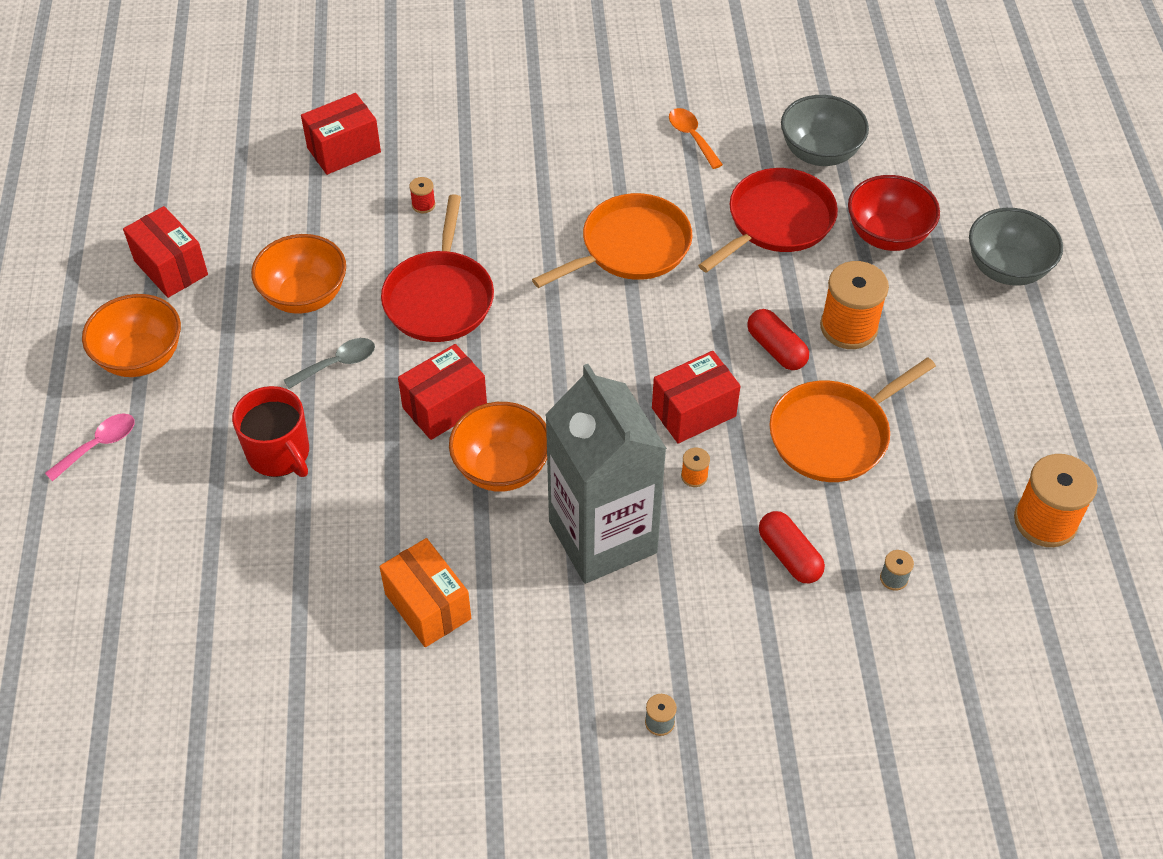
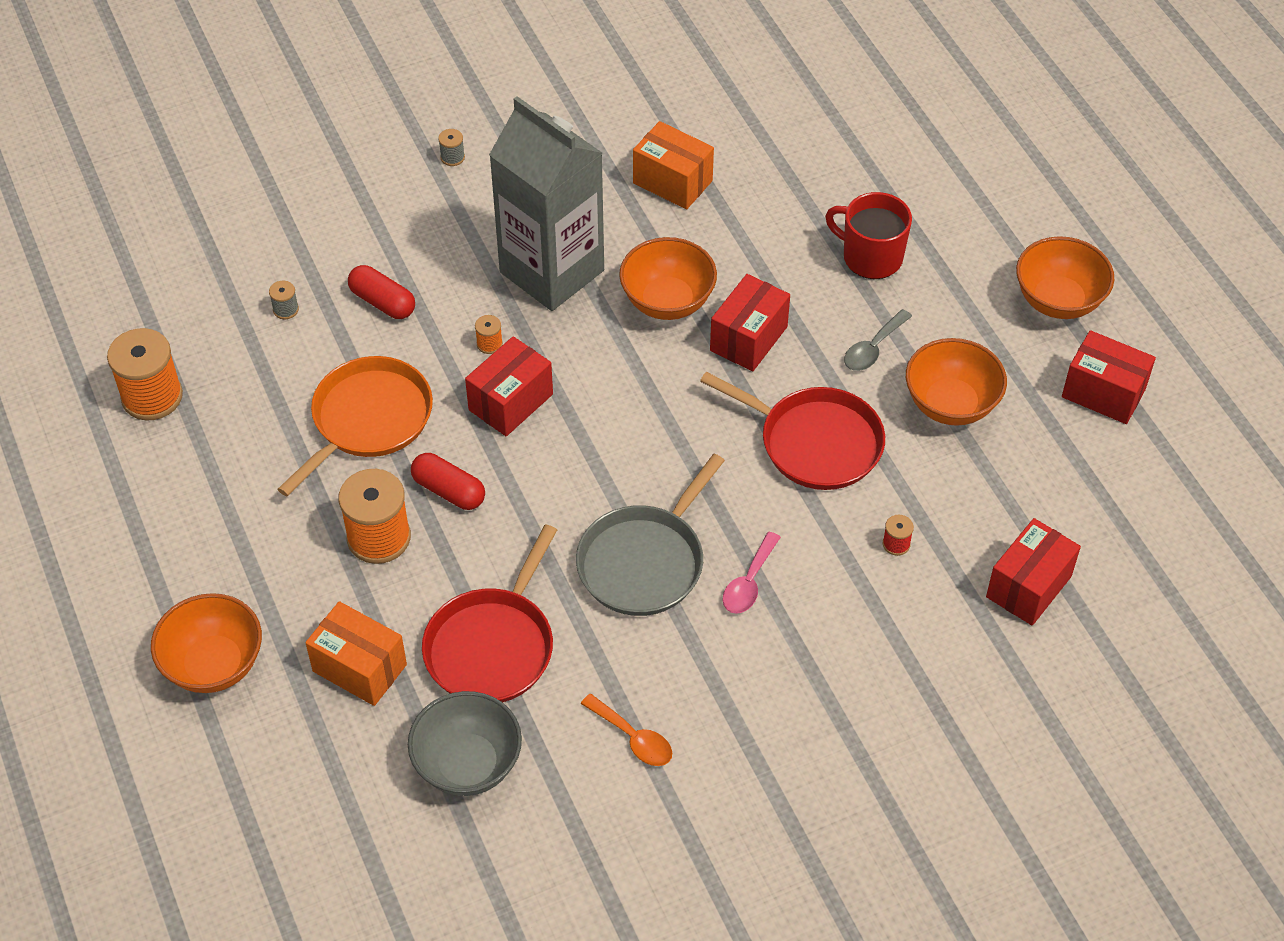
camera: 160 degrees right, 0 degrees up
(98, 445) = (1031, 219): pink spoon -> pink spoon (749, 582)
(440, 298) = (815, 442): red pan -> red pan turned 135 degrees clockwise
(631, 247) = (644, 562): orange pan -> grey pan
(887, 235) = (359, 668): red bowl -> orange box
(1006, 269) = (214, 665): grey bowl -> orange bowl

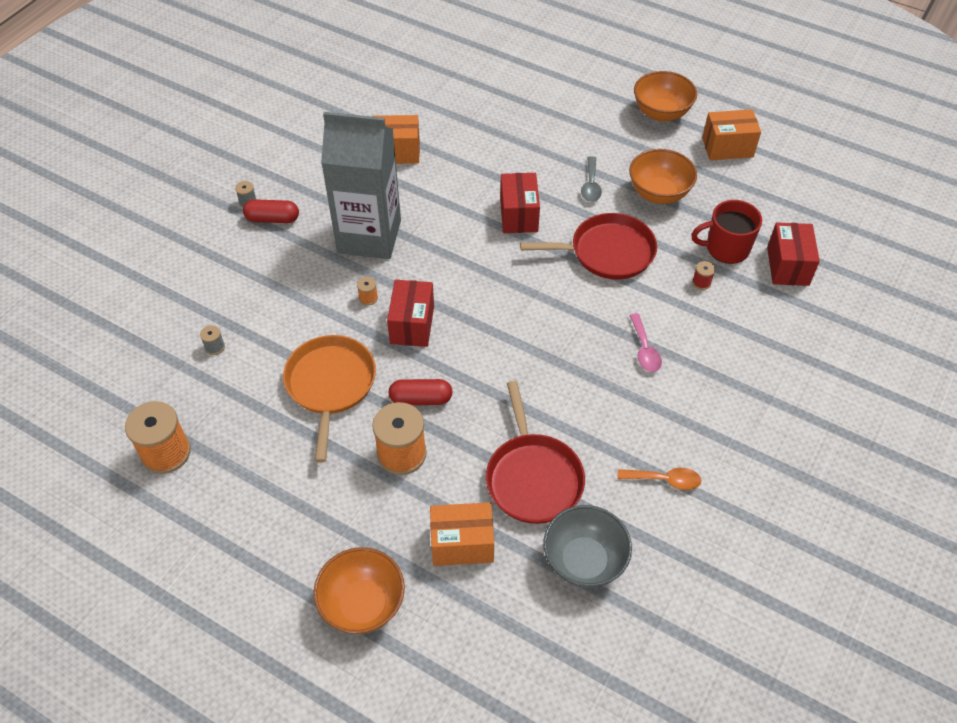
camera: 35 degrees left, 0 degrees up
(383, 302) = (277, 309): red capsule -> red capsule (272, 219)
(644, 562) = (576, 373): grey pan -> none
(667, 301) = (454, 218): orange bowl -> none
(871, 257) = (544, 138): red mug -> red mug (726, 248)
(1103, 393) = (727, 147): red box -> orange box

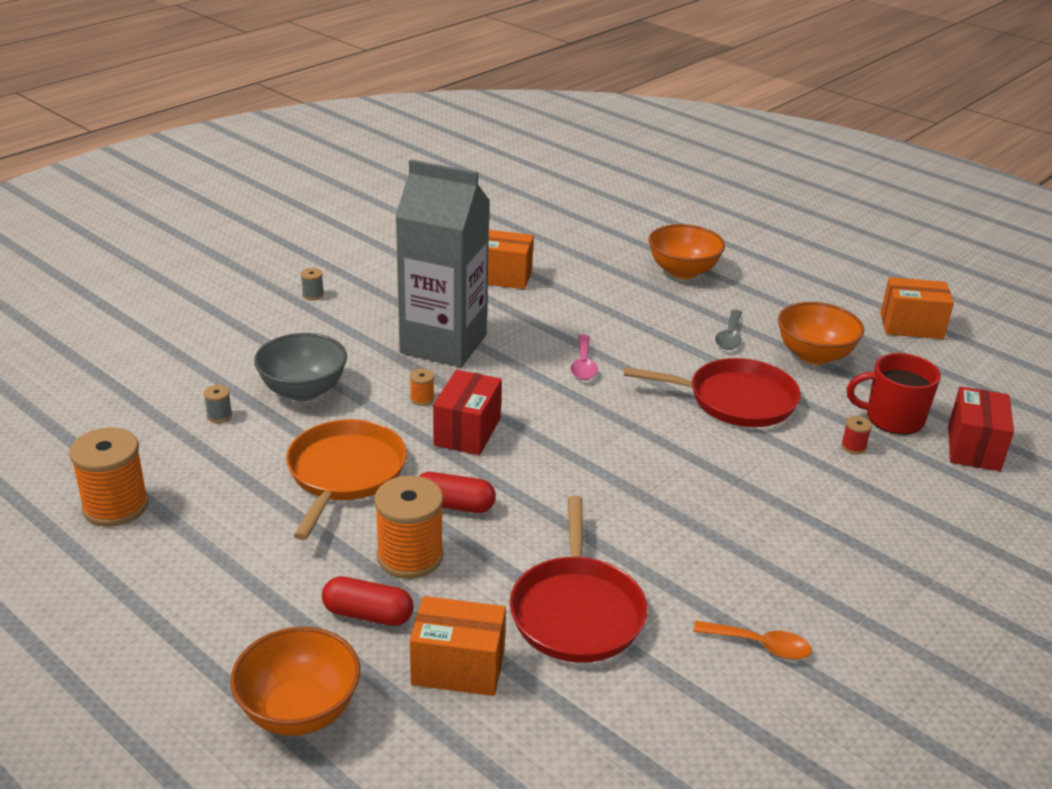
camera: 10 degrees right, 20 degrees down
(272, 219) = (335, 313): red capsule -> red capsule (368, 614)
(518, 215) = (632, 350): red box -> none
(584, 561) = (623, 718): grey bowl -> grey bowl (303, 390)
(644, 349) = (762, 501): pink spoon -> pink spoon (583, 364)
(661, 113) = (833, 285): orange bowl -> orange bowl (683, 271)

